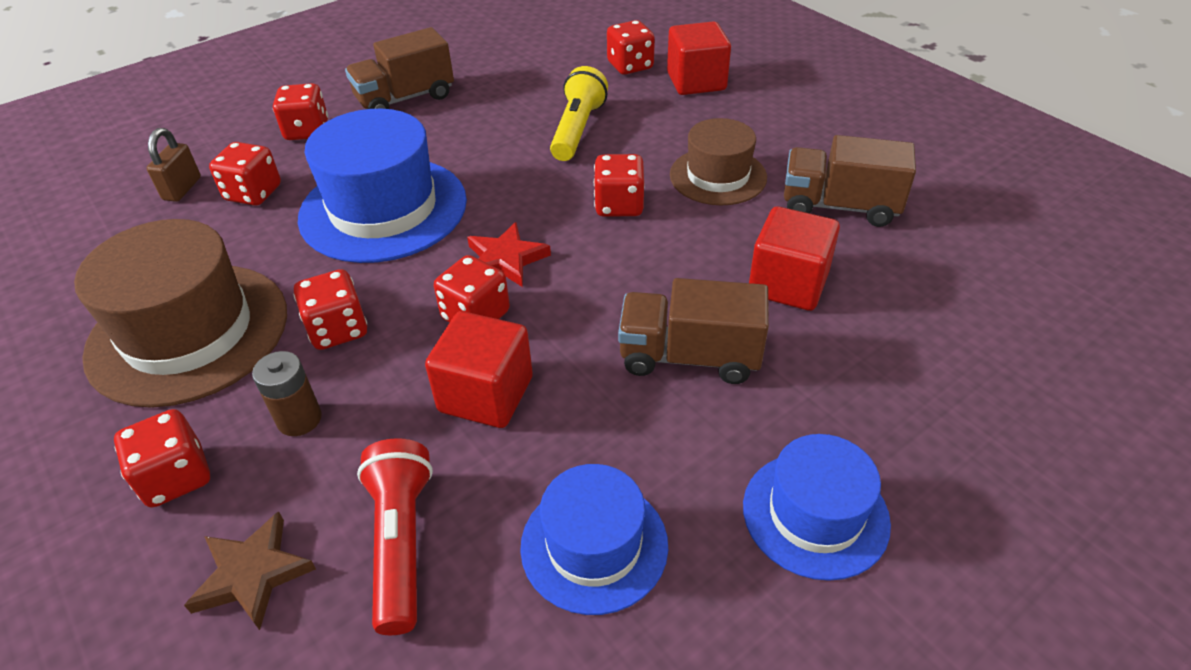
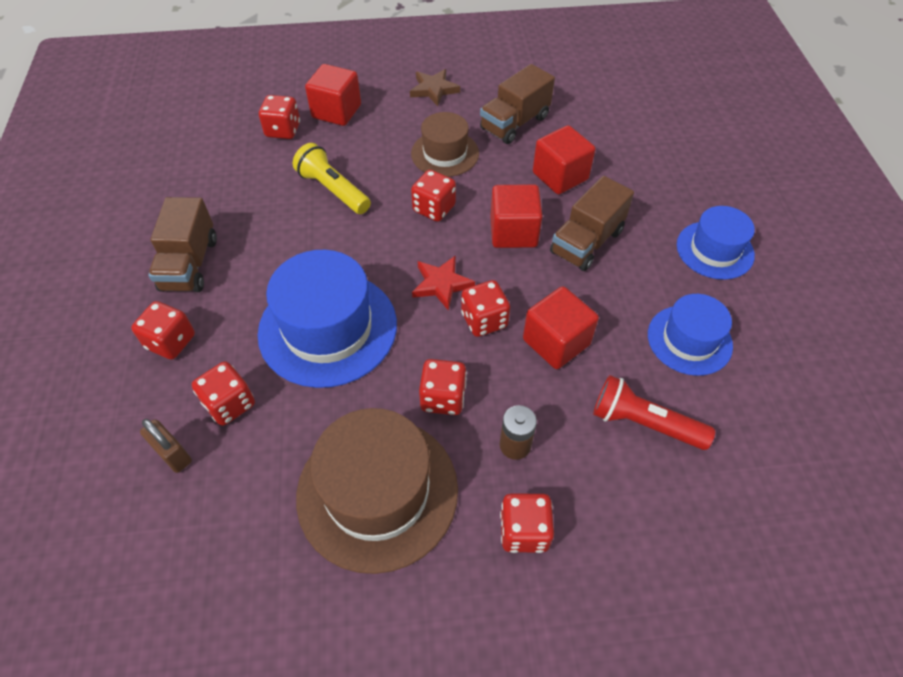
camera: 60 degrees left, 10 degrees up
(252, 574) = (628, 505): brown star -> brown star (434, 89)
(642, 282) = (513, 232): none -> red cube

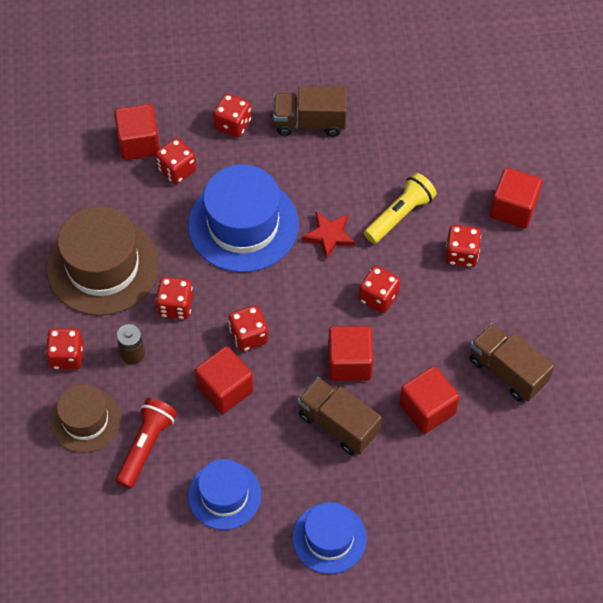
camera: 90 degrees right, 5 degrees up
(173, 454) = (139, 143): brown padlock -> red cube
(283, 130) = (481, 167): red dice -> red dice (461, 254)
(434, 89) = (557, 295): brown star -> none
(441, 284) = (287, 304): red star -> red star (329, 235)
(445, 153) = (455, 306): brown hat -> brown hat (85, 420)

